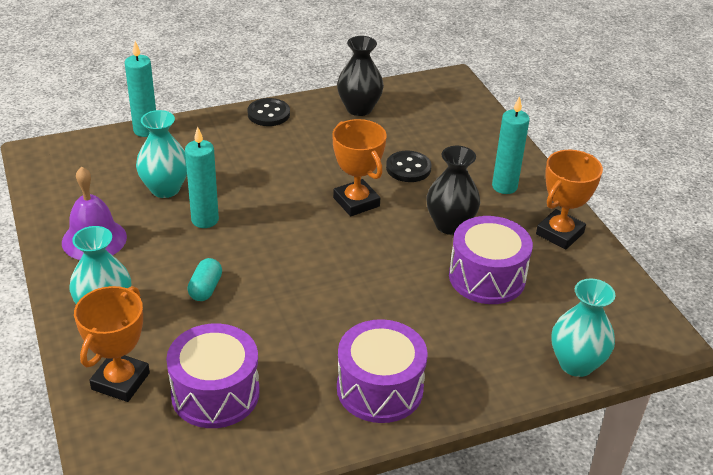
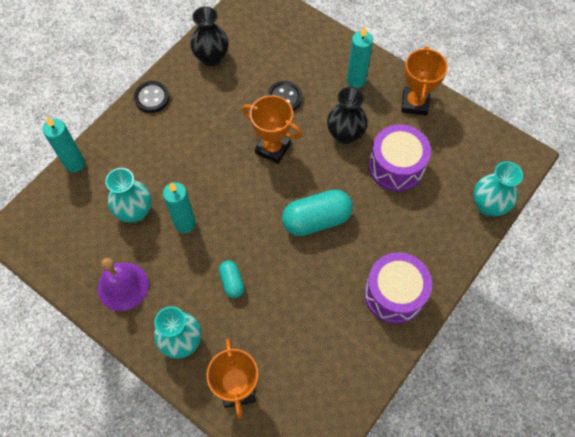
camera: 30 degrees left, 25 degrees up
(215, 393) = (302, 360): purple drum -> none
(349, 280) = (316, 220): none -> turquoise capsule

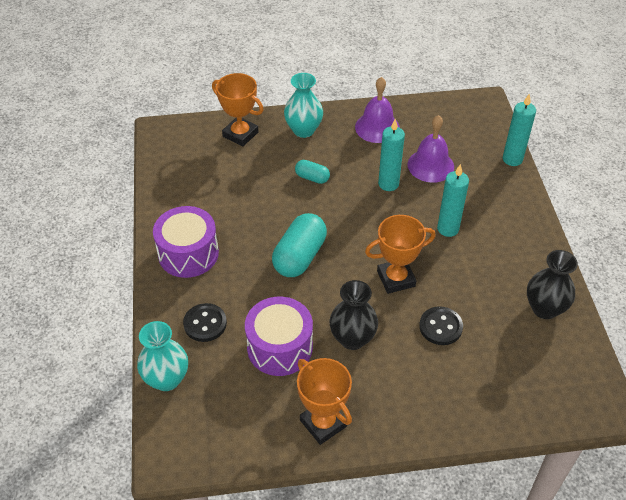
camera: 135 degrees right, 15 degrees down
(135, 211) = (430, 165): turquoise vase -> purple bell
(152, 98) = (536, 239): black button -> black button (205, 323)
(356, 80) = (401, 398): turquoise candle -> turquoise candle (448, 229)

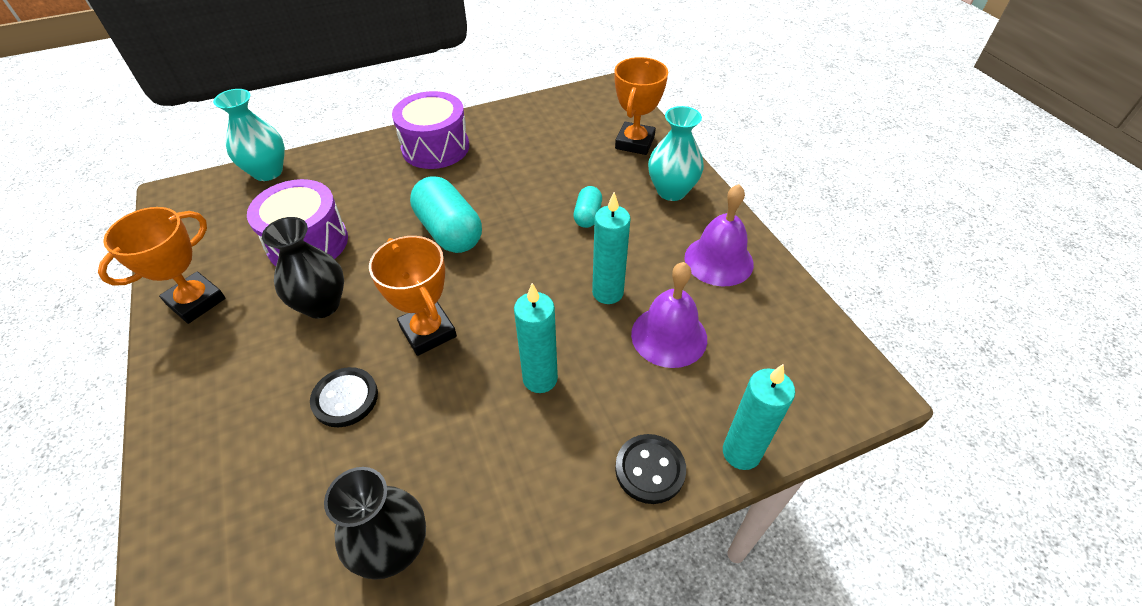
camera: 75 degrees right, 0 degrees up
(205, 323) = (340, 180): black button -> black button (650, 469)
(299, 256) = (449, 231): turquoise capsule -> turquoise capsule turned 45 degrees clockwise

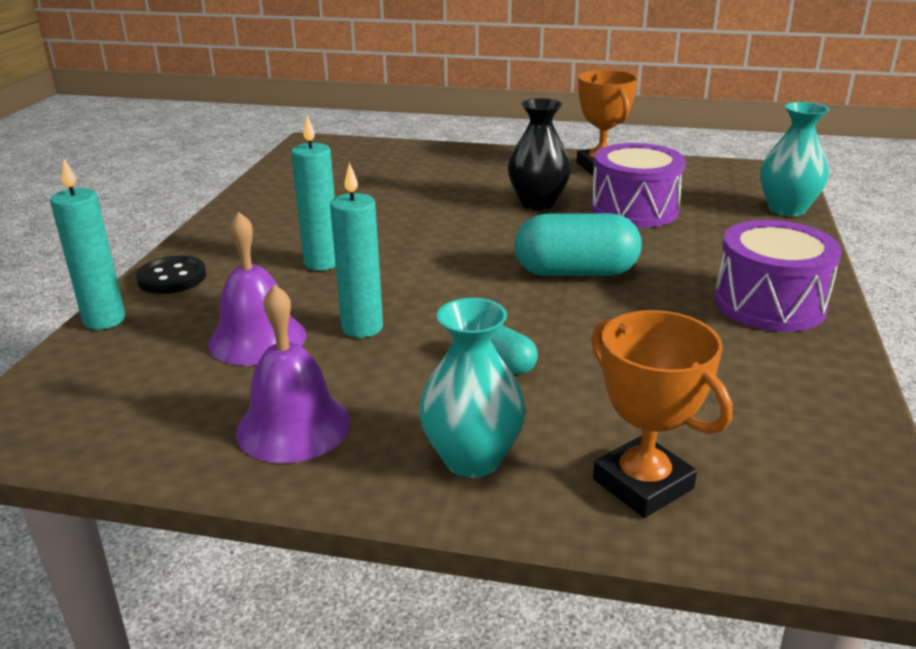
camera: 125 degrees right, 20 degrees down
(345, 398) = (423, 196): black button -> none
(393, 548) = (286, 190): black vase -> none
(428, 332) = (445, 234): orange trophy -> none

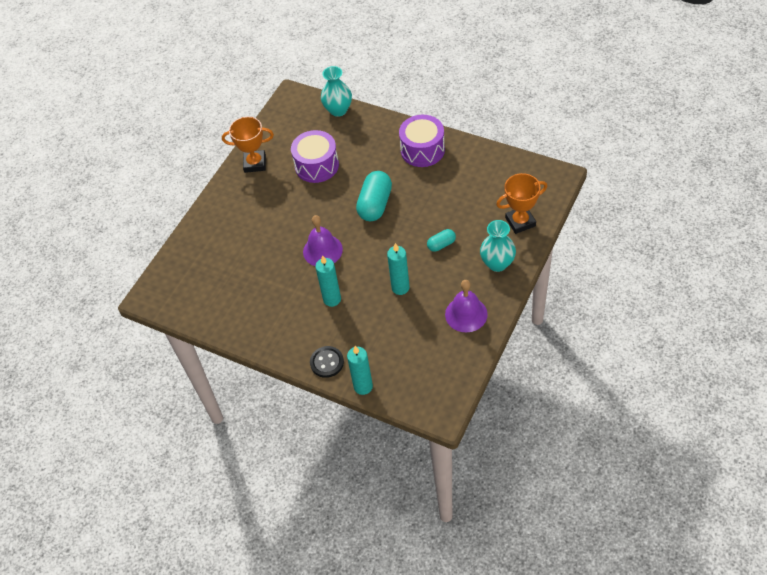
camera: 70 degrees left, 25 degrees up
(257, 339) = (398, 326): purple bell -> purple bell (322, 250)
(537, 203) = (293, 201): black vase -> none

